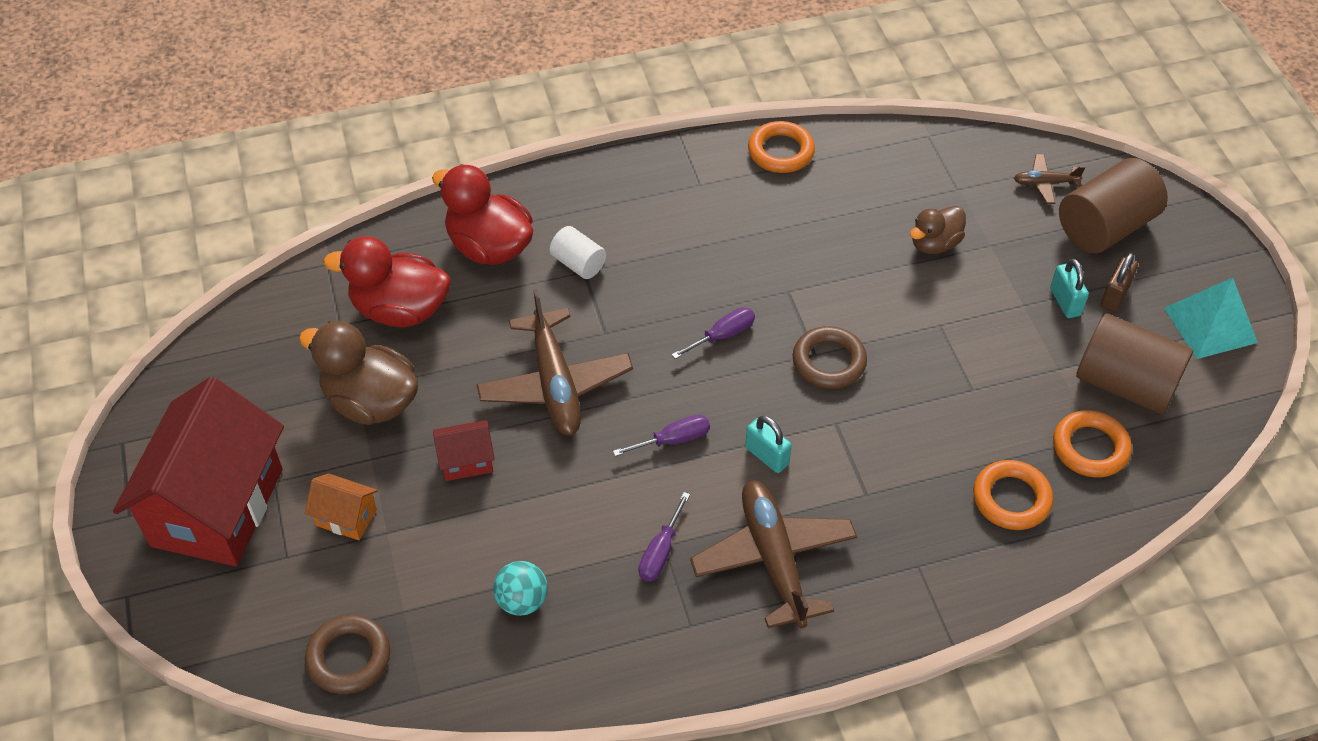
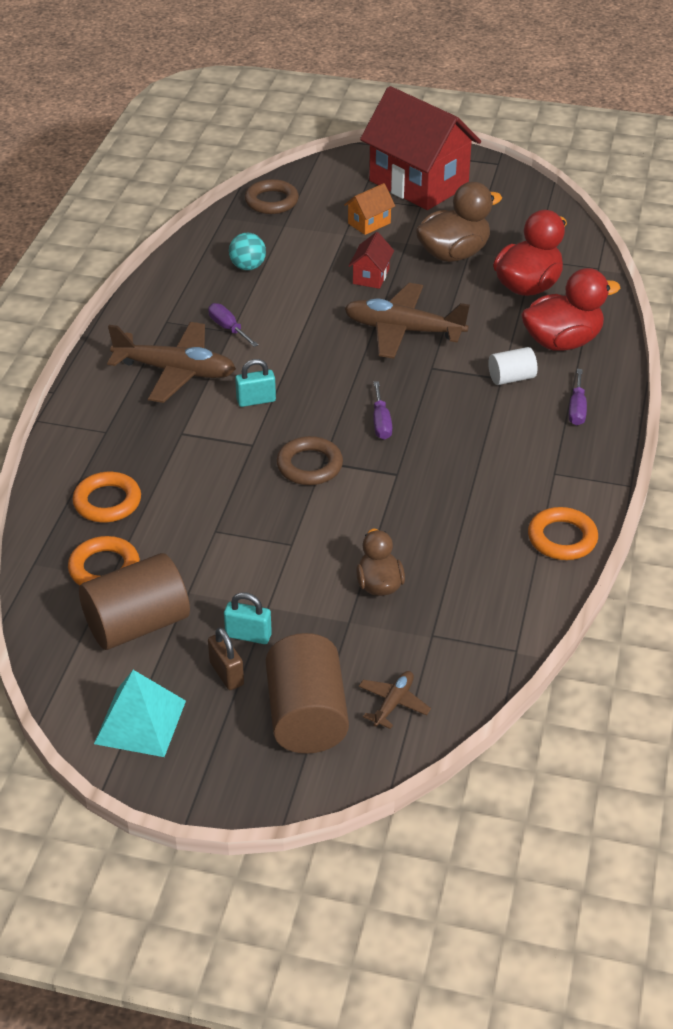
camera: 120 degrees right, 10 degrees down
(673, 440) = (308, 364): purple screwdriver -> purple screwdriver (577, 409)

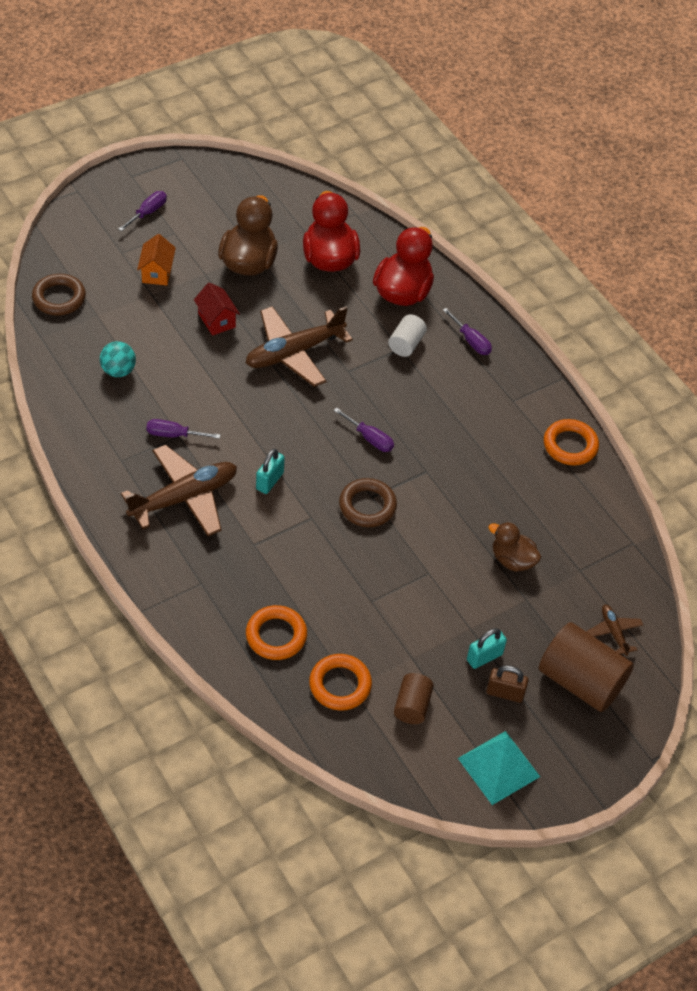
camera: 50 degrees left, 10 degrees up
(137, 624) = (412, 706): brown cylinder -> brown cylinder, size x0.53
(418, 184) = (148, 212): red house -> purple screwdriver

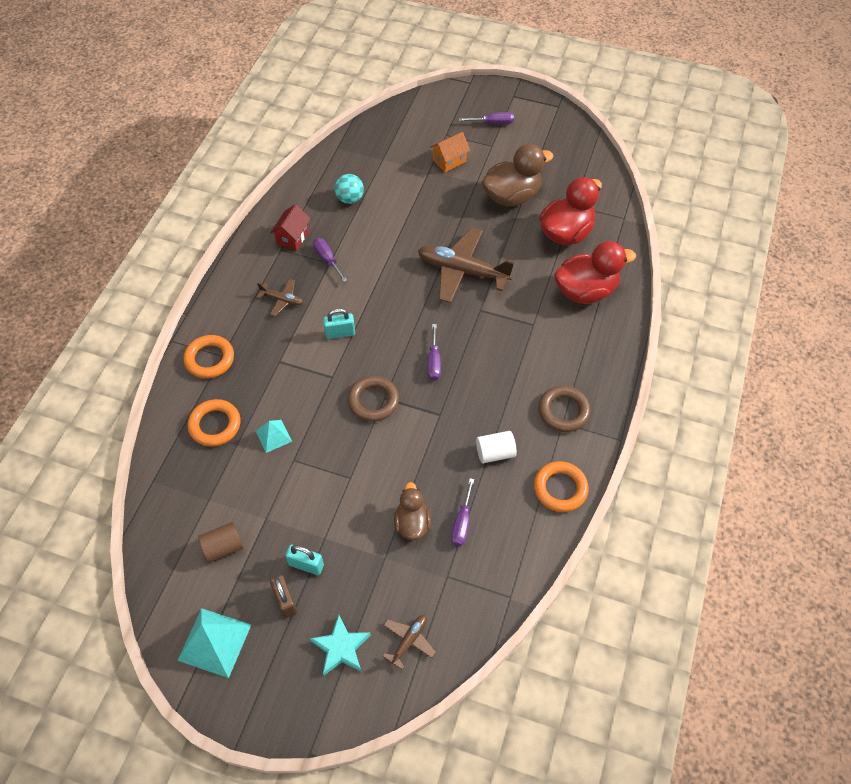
camera: 55 degrees right, 5 degrees up
(59, 298) = (376, 134): brown ring -> brown ring (563, 411)
(184, 498) = (282, 300): brown plane -> brown plane, size x0.48
(216, 320) = (444, 215): red house -> red house (292, 237)
(332, 599) = (273, 436): none -> turquoise pyramid
(340, 685) = (205, 490): orange ring -> orange ring (210, 359)
(406, 344) = (541, 325): white cylinder -> white cylinder (495, 453)
(471, 341) = (588, 359): purple screwdriver -> purple screwdriver (462, 523)
(580, 681) = (341, 648): brown cylinder -> turquoise star

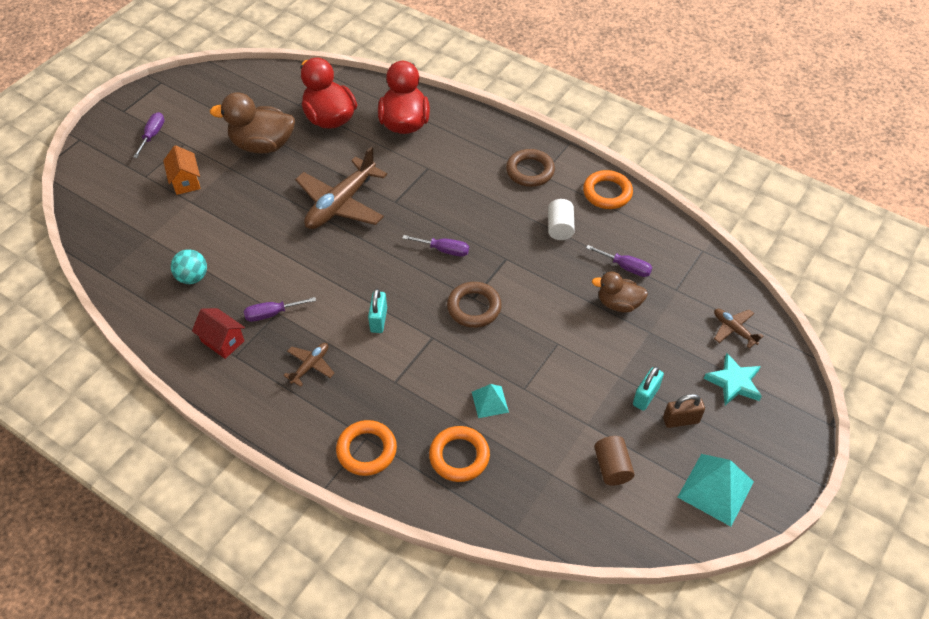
camera: 75 degrees left, 5 degrees down
(511, 196) = (262, 145): brown duck -> brown duck turned 75 degrees counterclockwise

